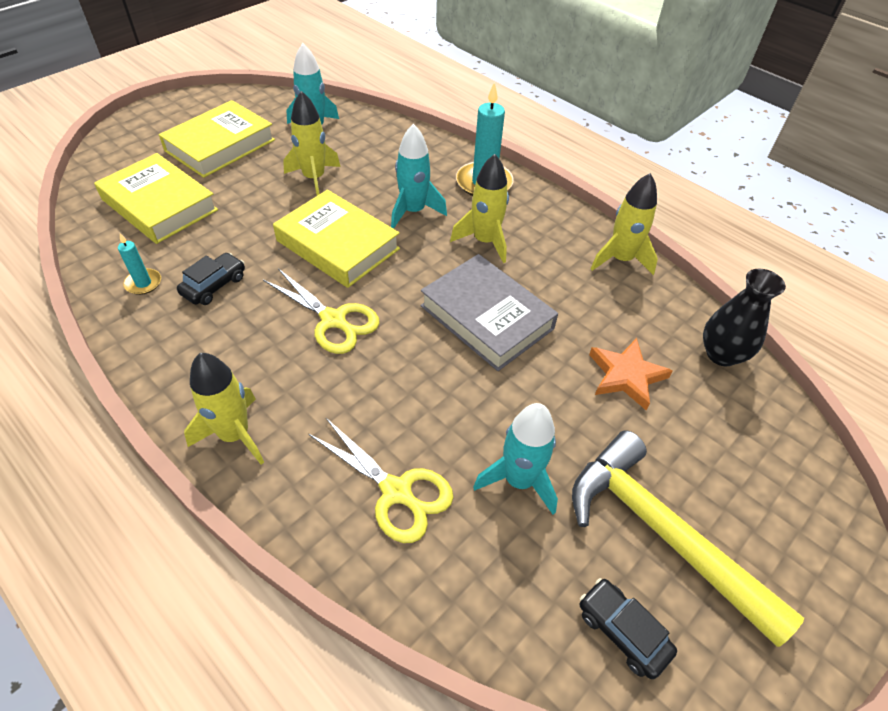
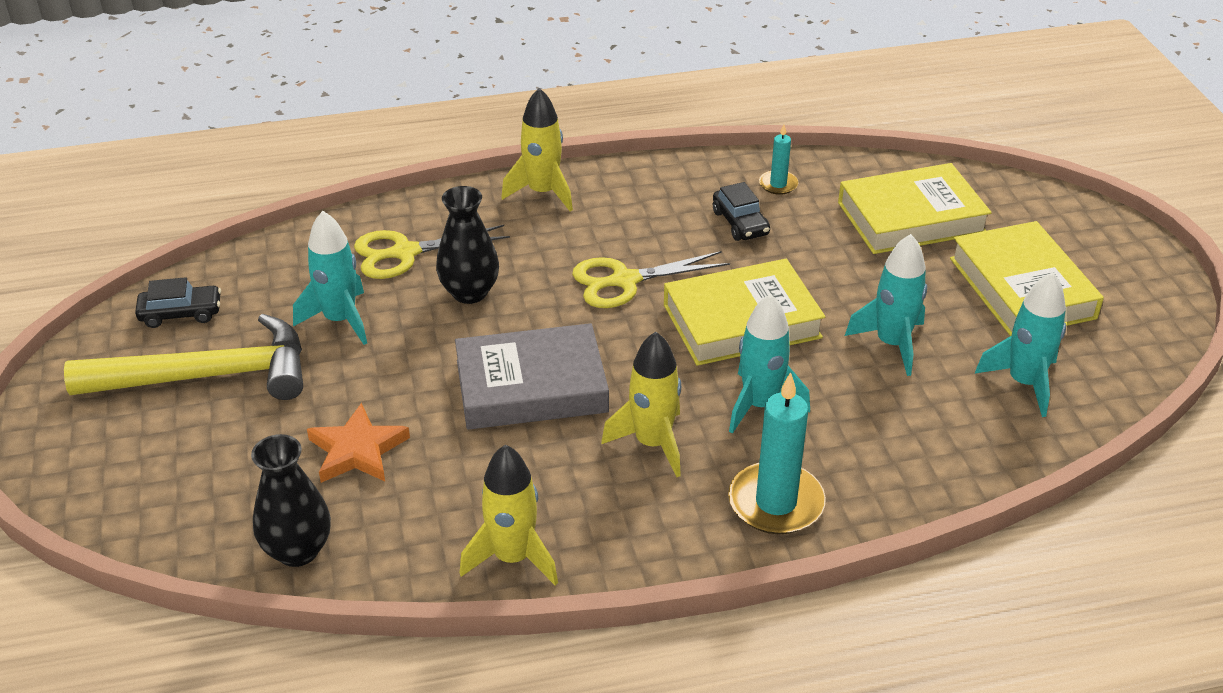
camera: 125 degrees right, 10 degrees down
(314, 179) = (892, 344): yellow rocket -> turquoise rocket
(416, 408) = (469, 292): none -> black vase

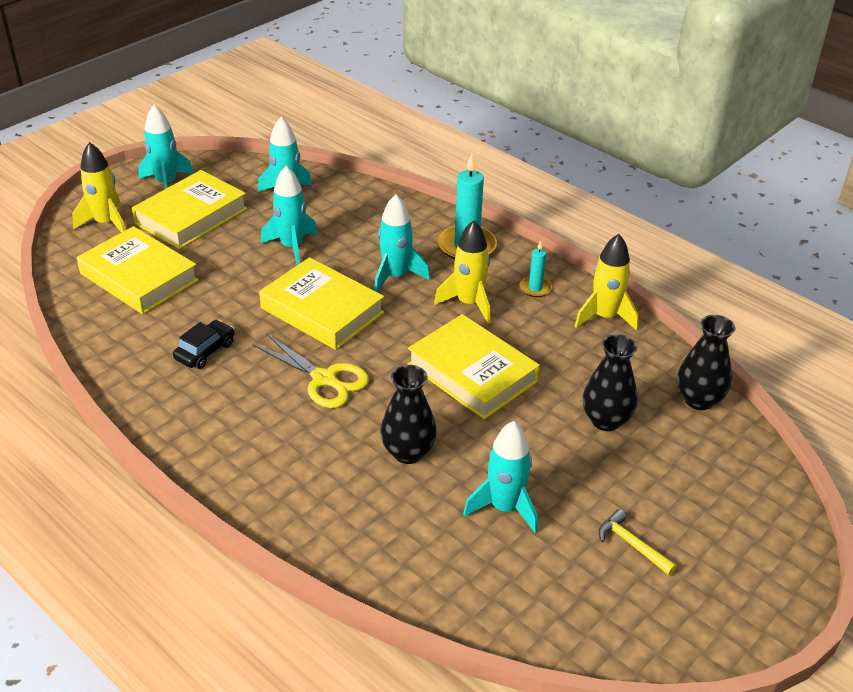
camera: 125 degrees left, 0 degrees up
(181, 313) = (594, 616): black car -> none
(209, 376) = (631, 544): yellow hammer -> yellow hammer, size x0.41
(357, 450) = (606, 420): orange star -> black vase
(405, 253) = (394, 518): yellow scissors -> none
(531, 386) = (472, 373): grey book -> yellow book
(542, 193) = (243, 477): yellow rocket -> yellow rocket (106, 223)
(778, 184) = (136, 351): turquoise candle -> turquoise candle (535, 288)
(1119, 291) = (166, 183): none -> turquoise rocket

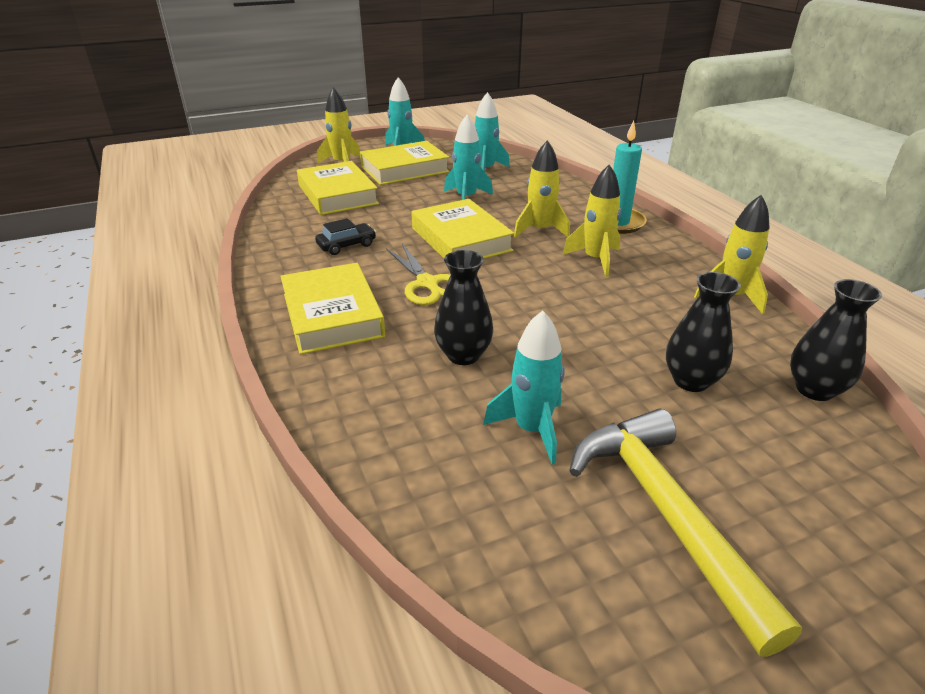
camera: 25 degrees right, 5 degrees down
(395, 276) = (540, 230): turquoise rocket -> yellow rocket
(472, 373) = (567, 309): yellow book -> yellow book (332, 315)
(535, 288) = (667, 262): turquoise candle -> none
(631, 544) = (665, 512): yellow hammer -> yellow hammer, size x2.42

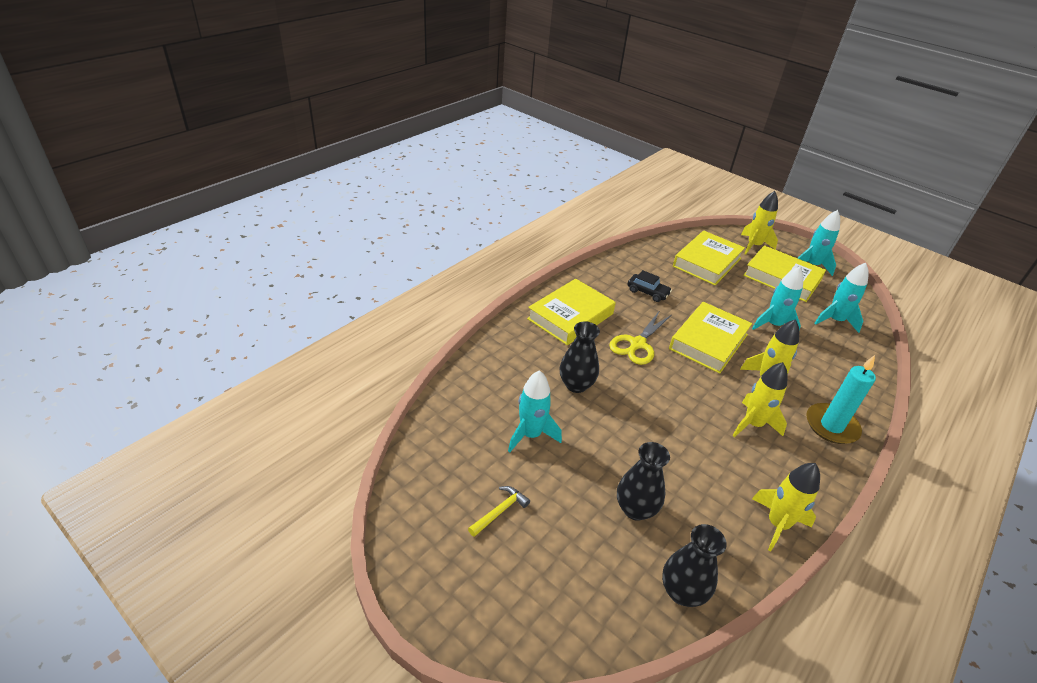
camera: 60 degrees right, 5 degrees up
(665, 512) = (500, 511): yellow hammer -> yellow hammer, size x0.41

